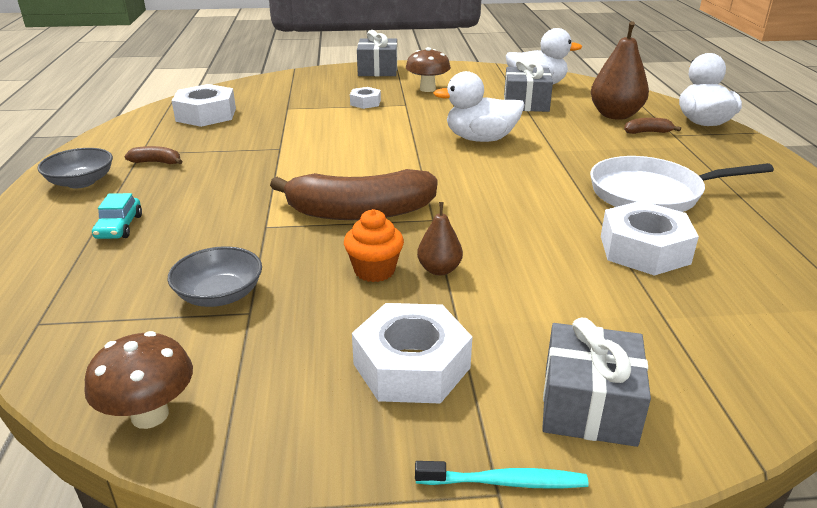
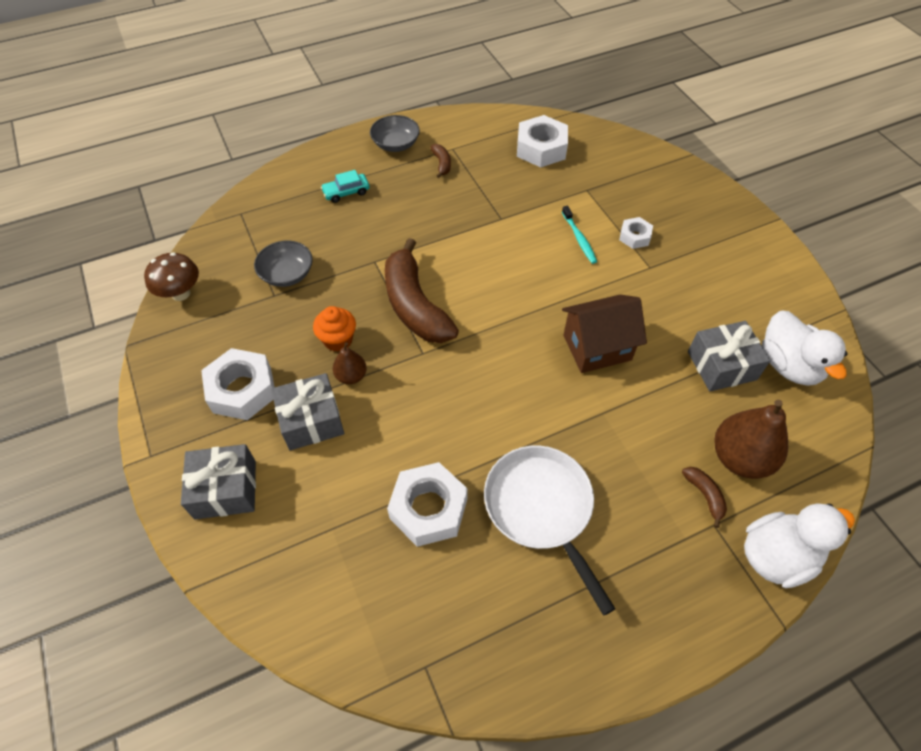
camera: 70 degrees right, 25 degrees up
(378, 70) = (734, 215): grey gift -> grey gift (311, 420)
(427, 89) = (706, 271): brown mushroom -> none
(480, 139) = (597, 347): white duck -> brown house
(505, 482) = (158, 457): turquoise toothbrush -> turquoise toothbrush (579, 239)

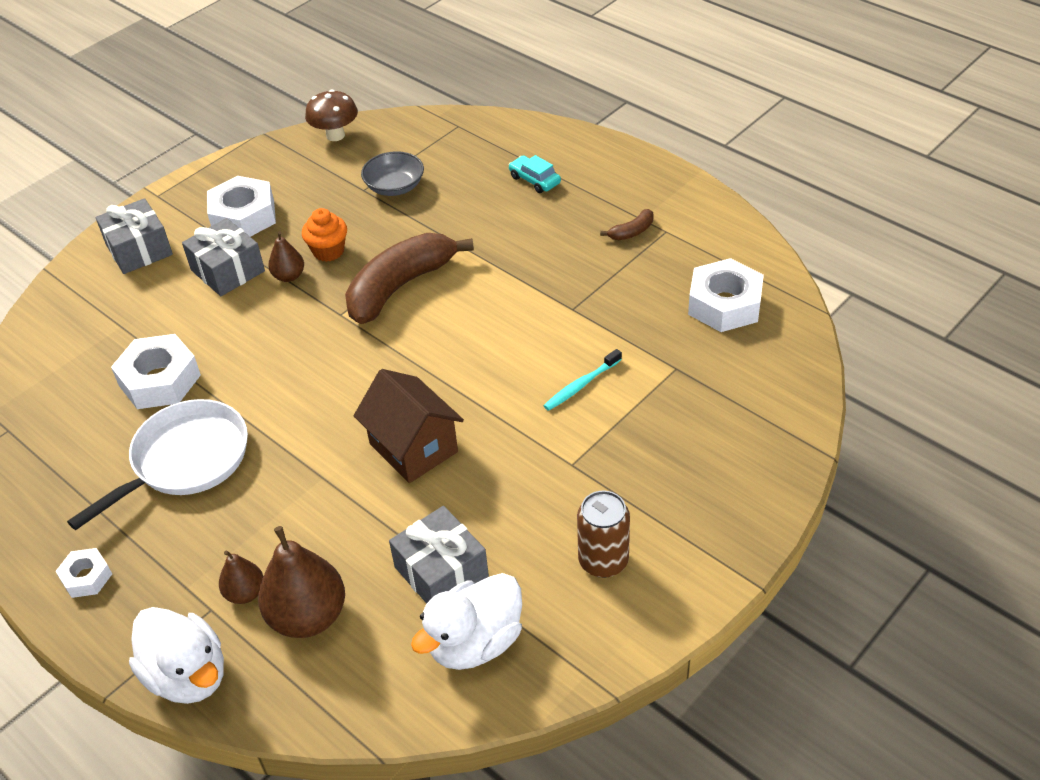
camera: 70 degrees right, 10 degrees down
(395, 144) = (639, 186): grey bowl -> none
(634, 236) = (618, 436): white nut -> white nut (86, 577)
(704, 495) = (245, 593): brown banana -> brown pear
(739, 279) = (603, 561): none -> brown can

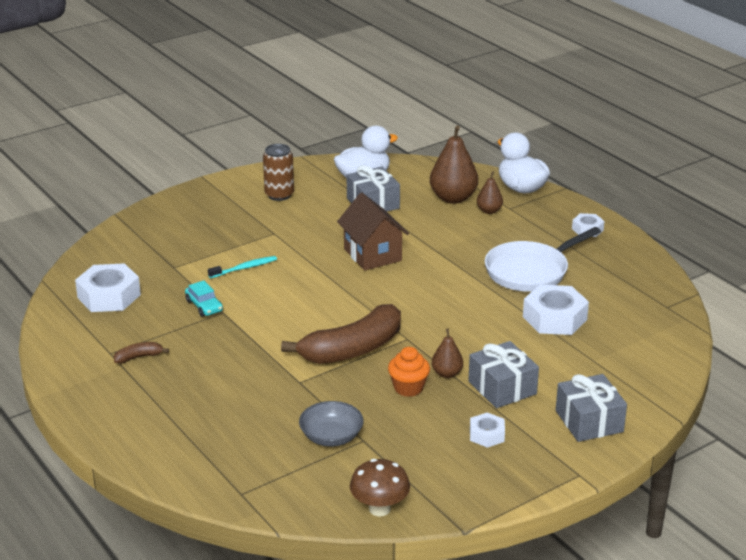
camera: 170 degrees left, 15 degrees down
(244, 216) = (486, 435): white nut -> white nut, size x0.55
(534, 180) = (194, 418): turquoise car -> turquoise car (204, 306)

